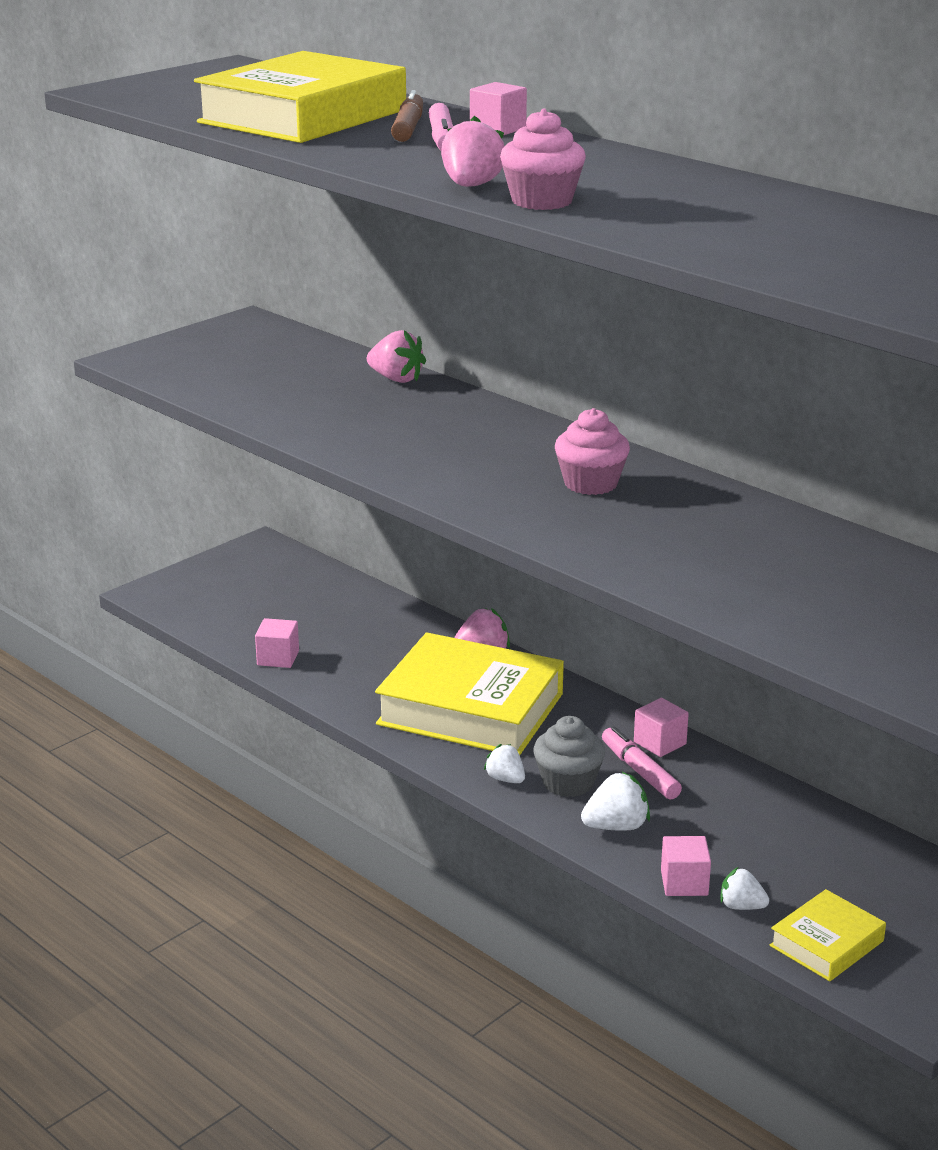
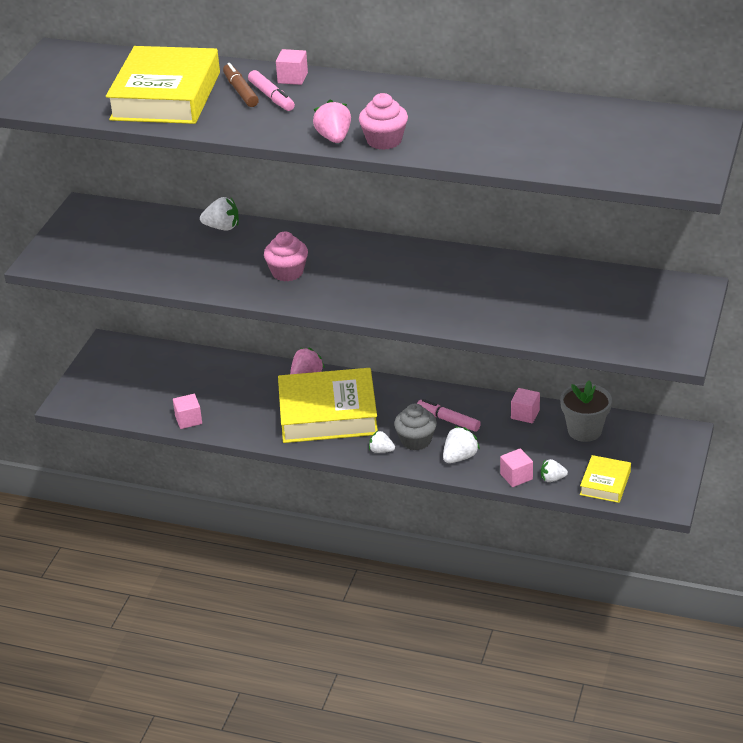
camera: 25 degrees left, 10 degrees up
(396, 379) = (222, 227): pink strawberry -> white strawberry
(590, 483) = (400, 272): pink cupcake -> pink cupcake (287, 272)
(660, 743) = (446, 399): pink cube -> pink cube (525, 414)
(848, 855) = (584, 431): none -> grey flower pot

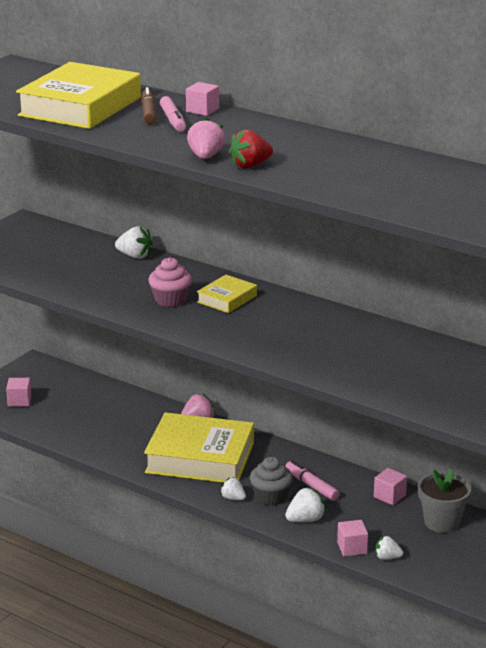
camera: 15 degrees right, 10 degrees down
(188, 420) = (70, 437): pink cube -> pink cube (19, 401)
(384, 141) = (250, 165): pink cupcake -> red strawberry
(605, 483) = (438, 573): yellow book -> yellow book (227, 299)

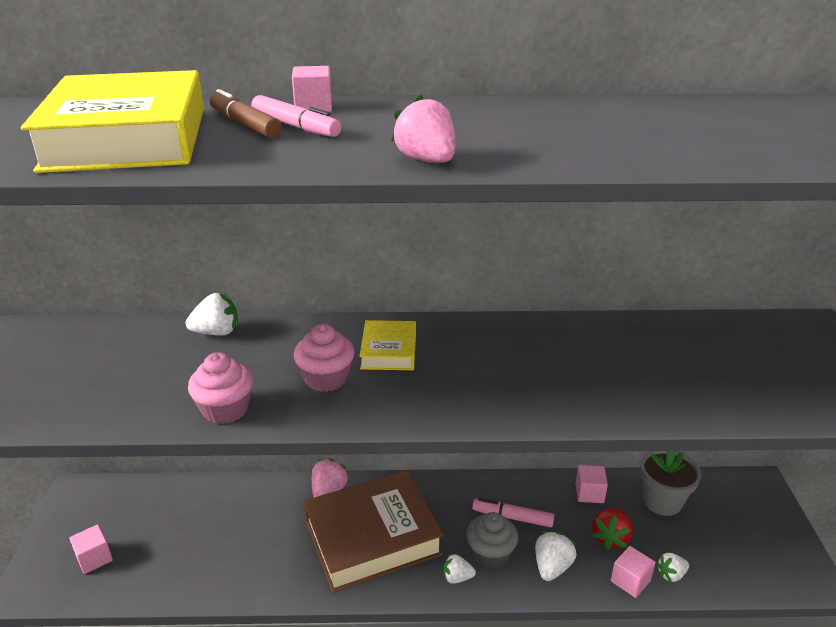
camera: 35 degrees left, 5 degrees up
(97, 296) = (225, 409): none -> pink cupcake
(200, 457) = (372, 537): yellow book -> brown book
(250, 165) = (506, 157): red strawberry -> red strawberry (610, 538)

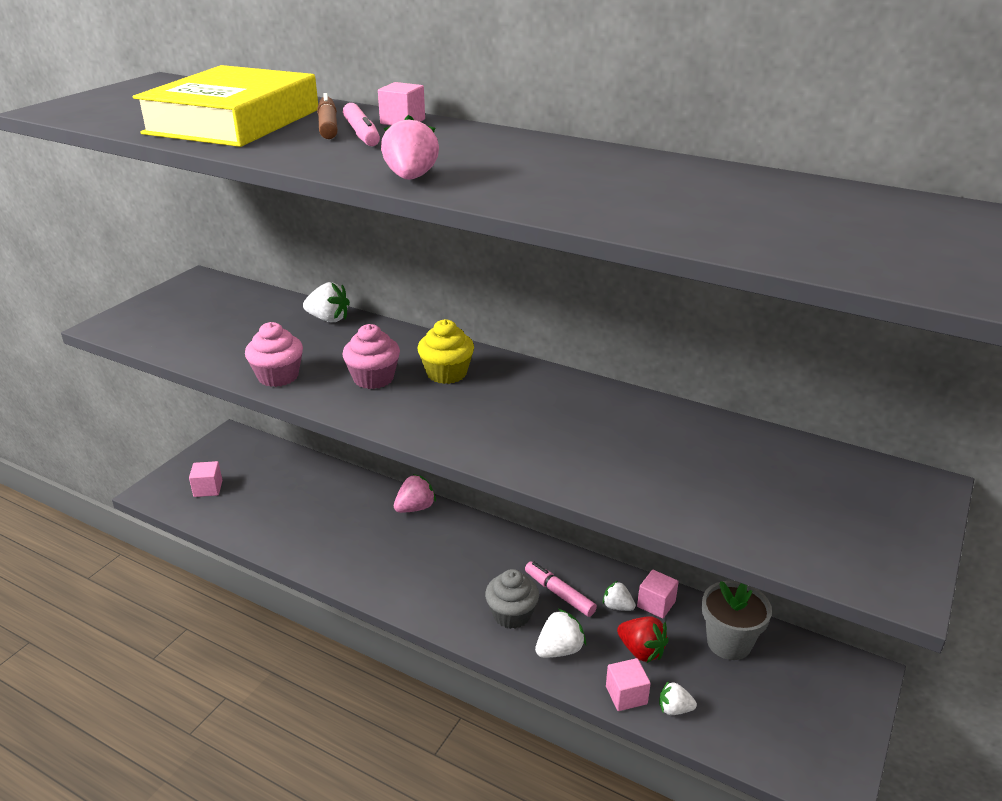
camera: 30 degrees right, 0 degrees up
(372, 537) = (421, 558): brown book -> none
(389, 351) = (446, 373): yellow book -> yellow cupcake
(457, 577) = (465, 620): white strawberry -> white strawberry (617, 606)
(610, 538) = (641, 651): red strawberry -> red strawberry turned 105 degrees counterclockwise

